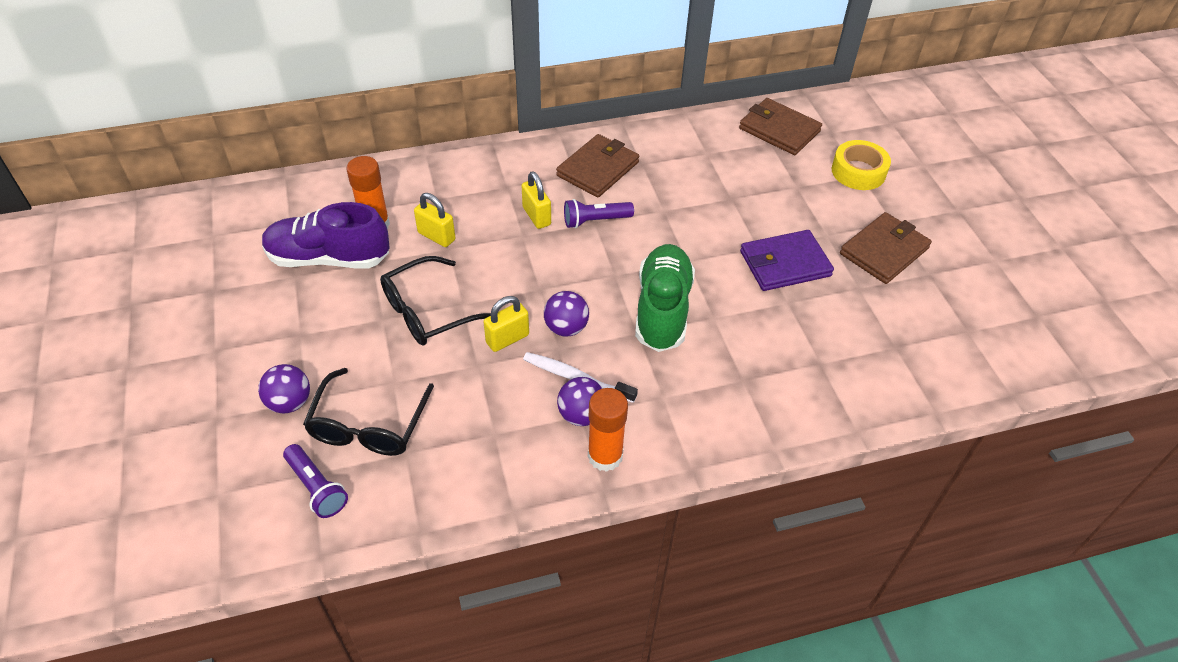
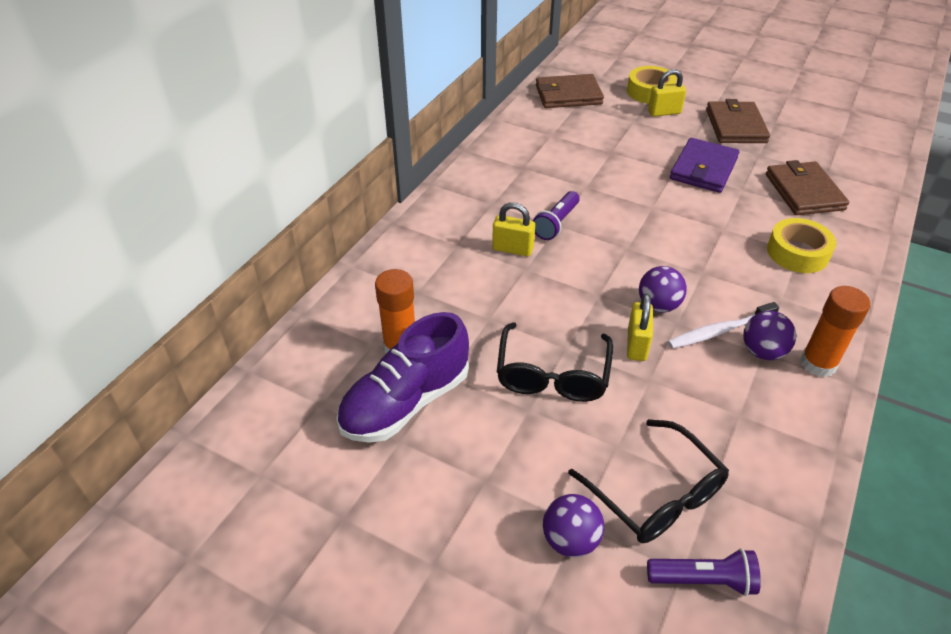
camera: 45 degrees left, 5 degrees down
(436, 236) = (465, 317): yellow padlock -> yellow padlock (664, 112)
(598, 169) = (500, 189): brown wallet -> brown wallet (804, 192)
(662, 309) = (690, 247): green shoe -> none
(740, 380) = (797, 253): none -> yellow tape

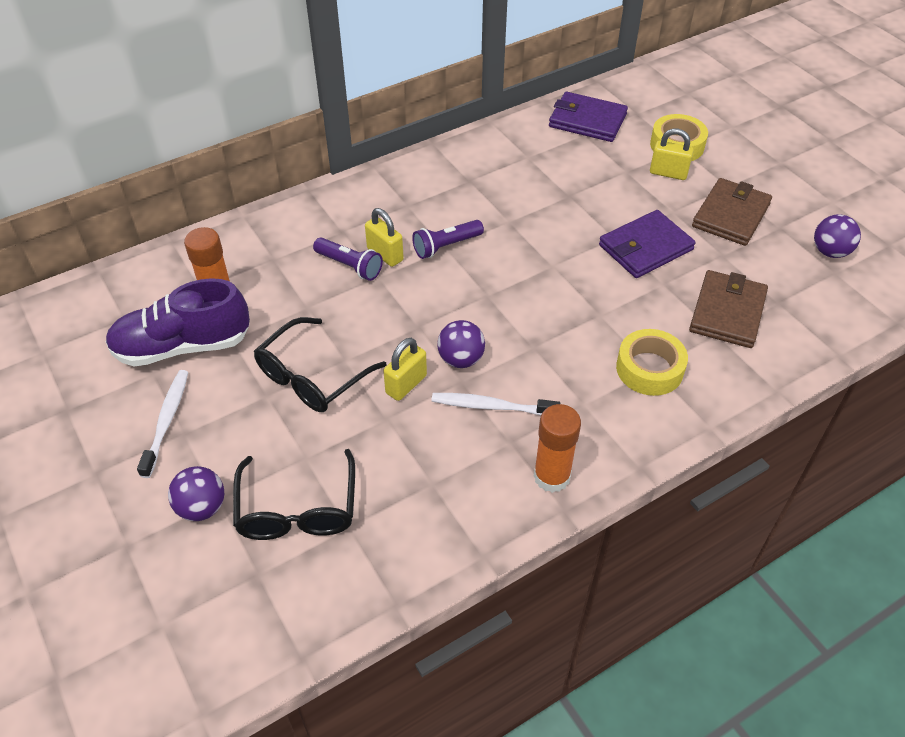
camera: 30 degrees right, 5 degrees up
(458, 478) = (167, 421): none -> white toothbrush
(568, 95) = (587, 120): brown wallet -> purple wallet
(703, 579) = (269, 589): purple flashlight -> purple flashlight (350, 266)
(762, 352) = (511, 442): purple ball -> purple ball (830, 252)

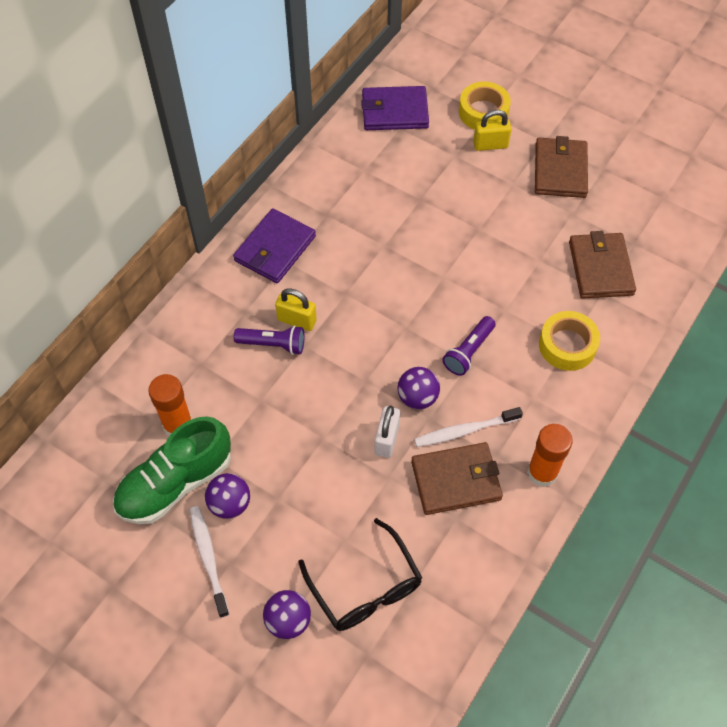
camera: 25 degrees left, 10 degrees up
(182, 346) = (175, 483): purple shoe -> green shoe
(312, 376) = (305, 465): black glasses -> none
(406, 384) = (386, 439): yellow padlock -> white padlock
(446, 246) = (344, 292): purple flashlight -> purple flashlight (469, 352)
(454, 448) = (456, 480): none -> brown wallet
(645, 247) = (508, 229): purple wallet -> purple wallet (275, 248)
(830, 252) = (651, 179): purple ball -> purple ball (230, 504)

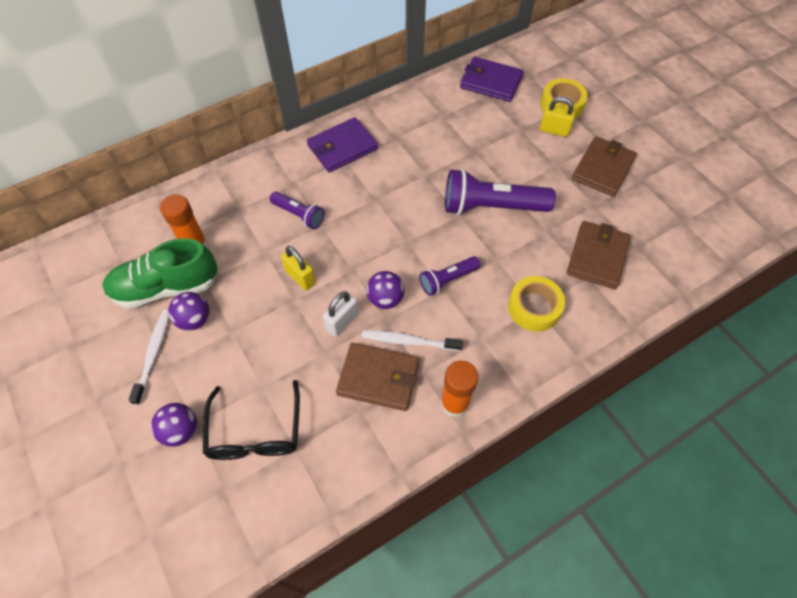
camera: 25 degrees right, 0 degrees up
(297, 320) = (327, 204): yellow padlock -> yellow padlock (300, 277)
(471, 256) = (491, 207): none -> purple flashlight

